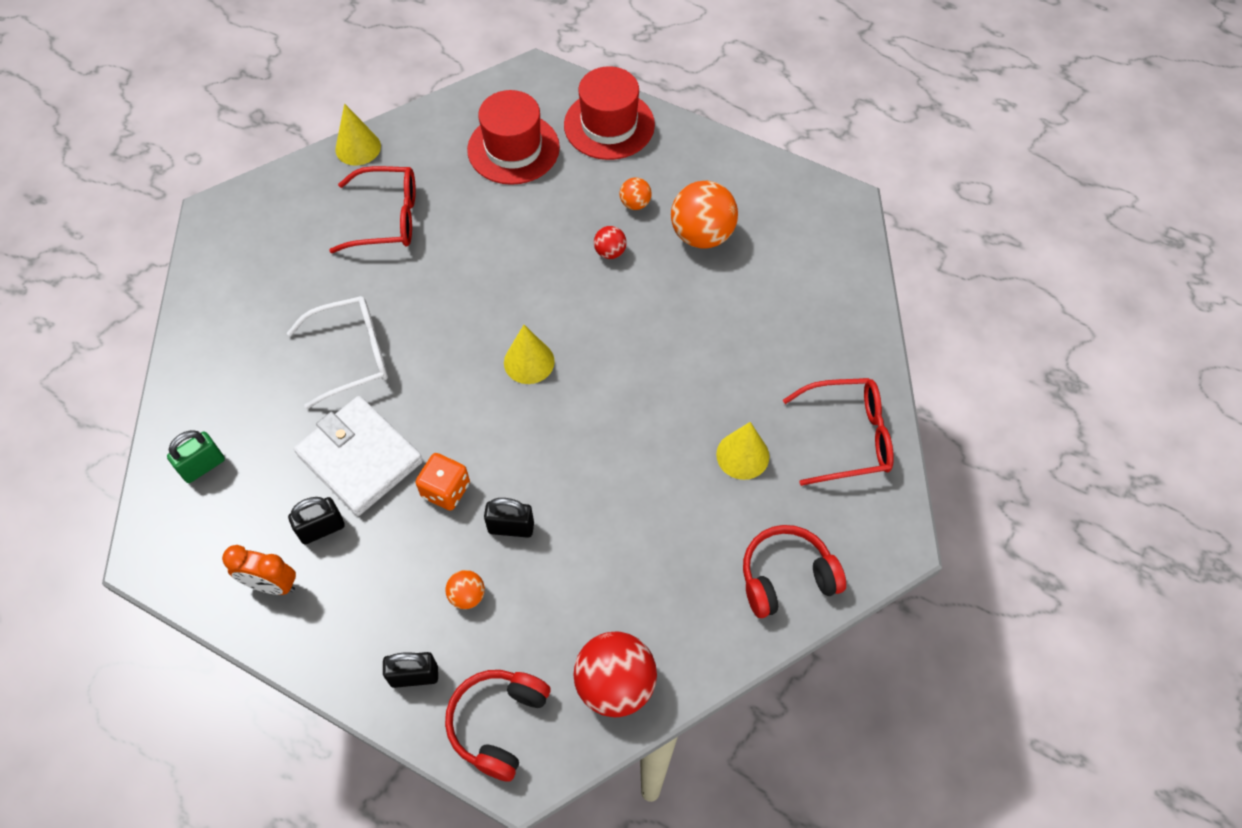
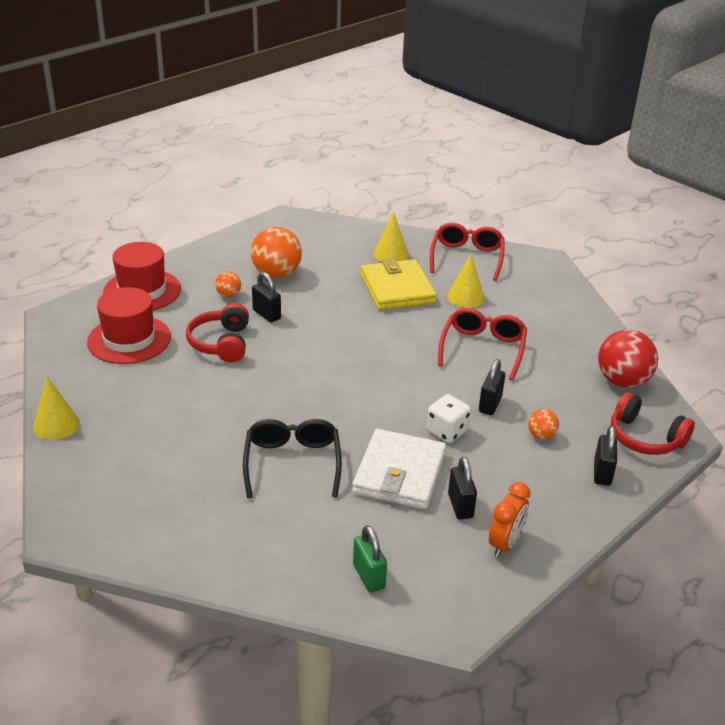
camera: 75 degrees left, 25 degrees down
(352, 355) = (292, 463): white glasses -> black glasses
(360, 458) = (399, 473): white wallet -> white wallet turned 45 degrees counterclockwise
(387, 218) = (154, 420): red glasses -> red glasses (483, 349)
(446, 490) = (447, 431): orange dice -> white dice
(529, 362) = (347, 370): yellow cone -> yellow cone (391, 254)
(610, 252) = (266, 314): red ball -> black padlock
(726, 371) = (397, 289): none -> yellow wallet
(786, 577) = (559, 301): red headphones -> red headphones (221, 343)

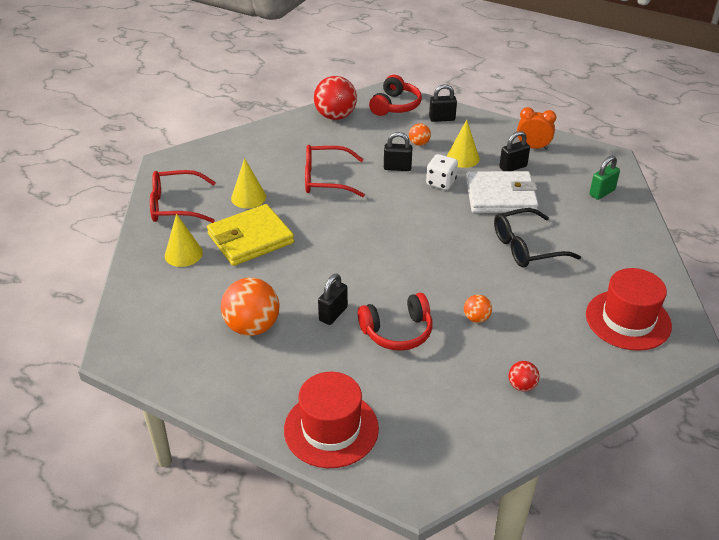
camera: 105 degrees left, 5 degrees up
(56, 425) = (583, 405): yellow cone -> yellow cone (462, 158)
(106, 395) = (522, 386): none -> red ball
(129, 339) = (427, 404): red hat -> red hat (628, 320)
(228, 295) = (309, 352): orange ball -> orange ball (476, 318)

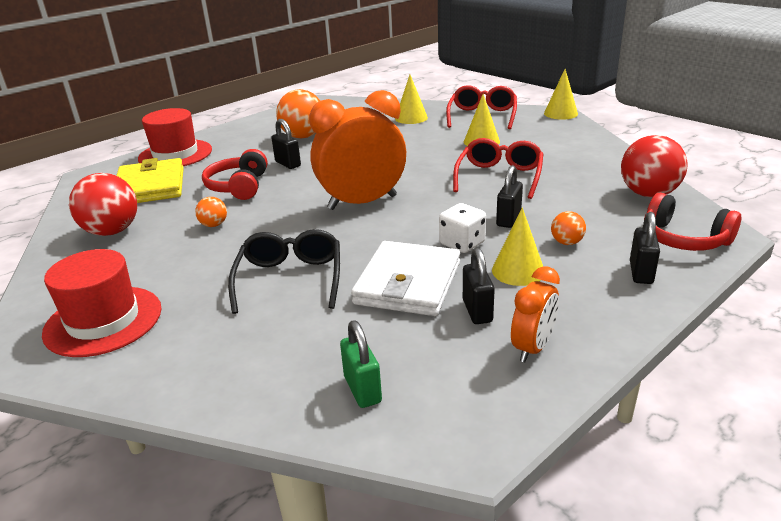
camera: 110 degrees right, 10 degrees down
(166, 160) = (560, 113): none -> yellow cone
(250, 238) = (415, 140): yellow wallet -> yellow wallet (150, 186)
(399, 241) = (362, 202): none -> orange clock
(522, 386) = (112, 231): red ball -> red ball, size x2.03

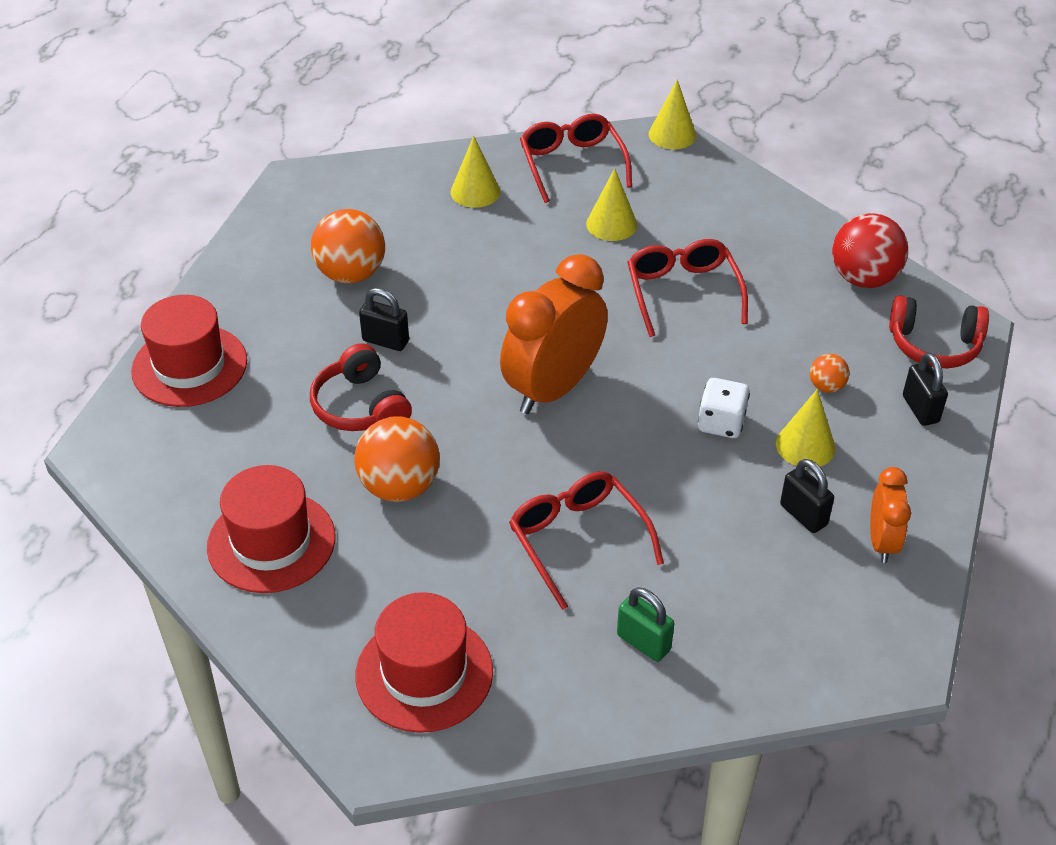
camera: 30 degrees left, 15 degrees up
(112, 231) = (271, 542): red ball -> red hat
(150, 186) = (229, 444): yellow wallet -> none
(214, 225) = (399, 486): orange ball -> orange ball, size x2.03
(290, 279) = (578, 540): black glasses -> red glasses
(362, 390) = (769, 647): green padlock -> green padlock (643, 642)
(408, 283) = (708, 501): white wallet -> none
(508, 219) = (743, 367): black padlock -> none

